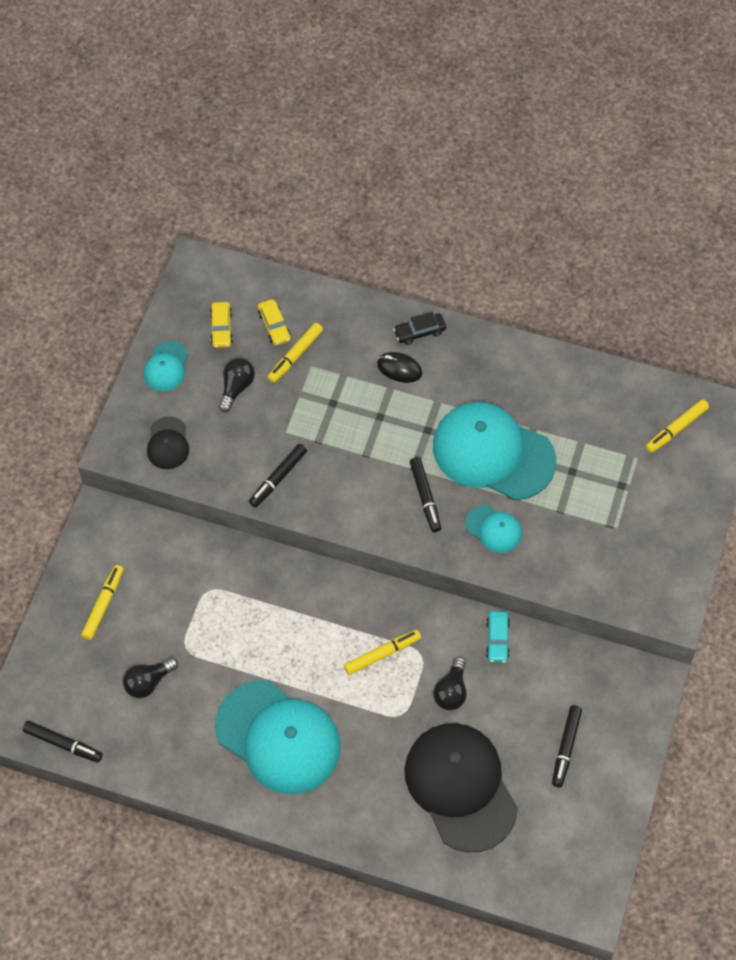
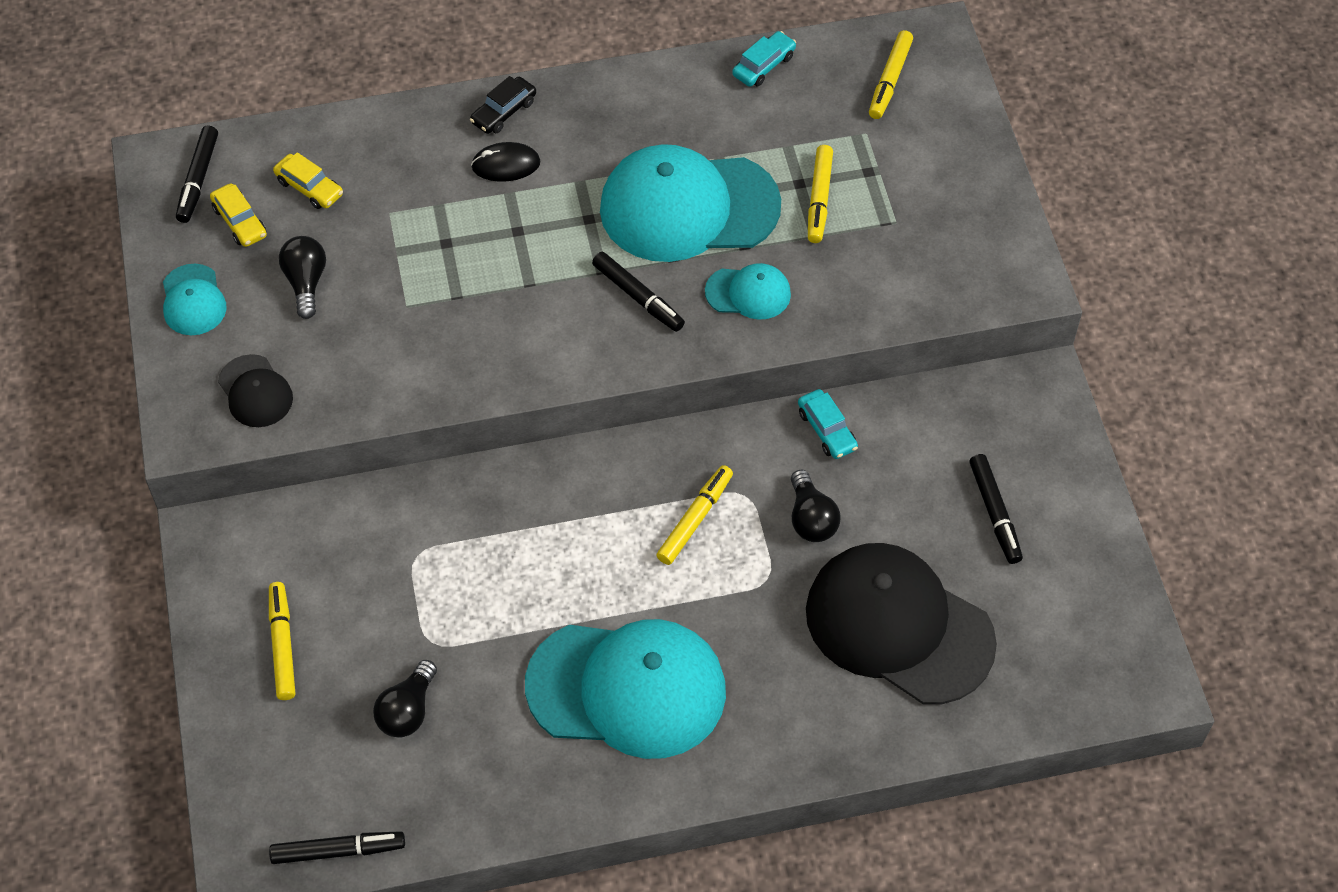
camera: 30 degrees left, 5 degrees down
(278, 478) = (432, 364): black marker -> black marker (198, 179)
(295, 355) = (360, 210): yellow marker -> yellow marker (819, 199)
(601, 379) = (763, 65): none -> turquoise car

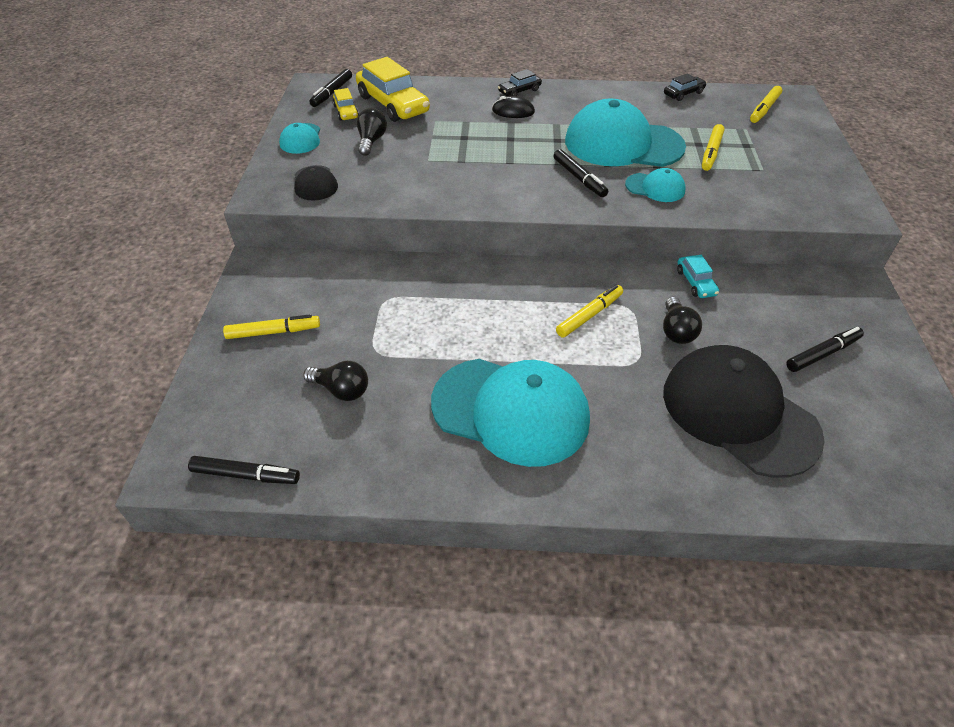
camera: 15 degrees right, 10 degrees down
(282, 645) = (273, 332): yellow marker -> yellow marker turned 75 degrees clockwise
(309, 188) = (393, 104): yellow car -> yellow car, size x2.02
(408, 710) = (341, 390): black light bulb -> black light bulb turned 105 degrees counterclockwise
(763, 65) = (683, 93): turquoise car -> black car
(994, 513) = (822, 354): black marker -> black marker turned 120 degrees counterclockwise

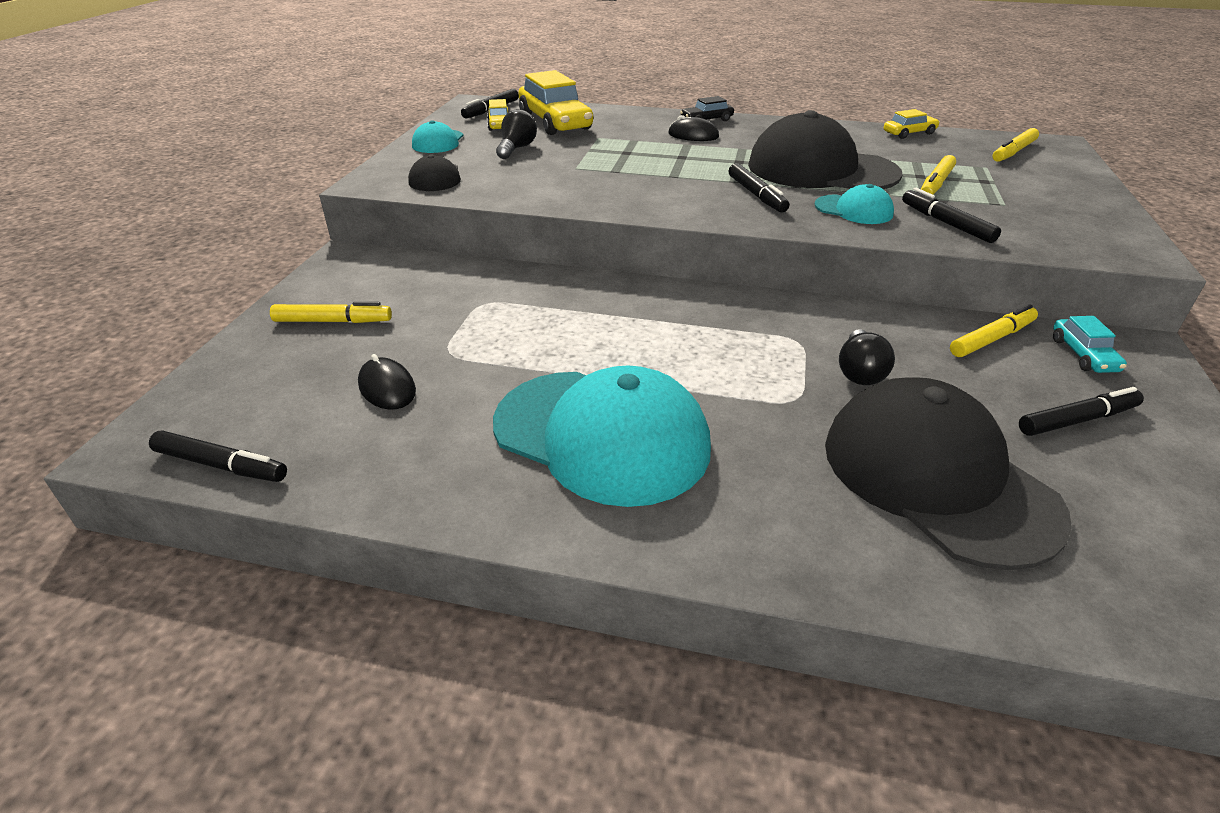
camera: 10 degrees right, 10 degrees down
(341, 390) = (387, 388): black light bulb -> black mouse
(589, 315) = (741, 344): yellow marker -> yellow marker (991, 339)
(623, 144) = (821, 169): turquoise cap -> black cap
(683, 93) = (909, 133): black car -> yellow car
(695, 282) = (897, 323): turquoise car -> turquoise car (1083, 355)
(724, 195) = (946, 223): none -> black marker

